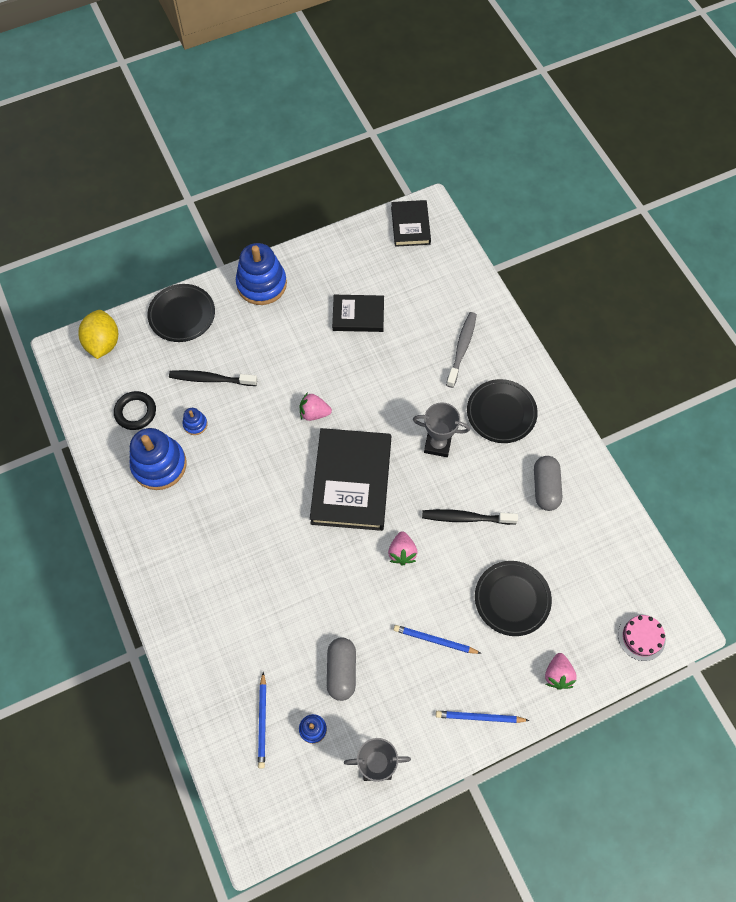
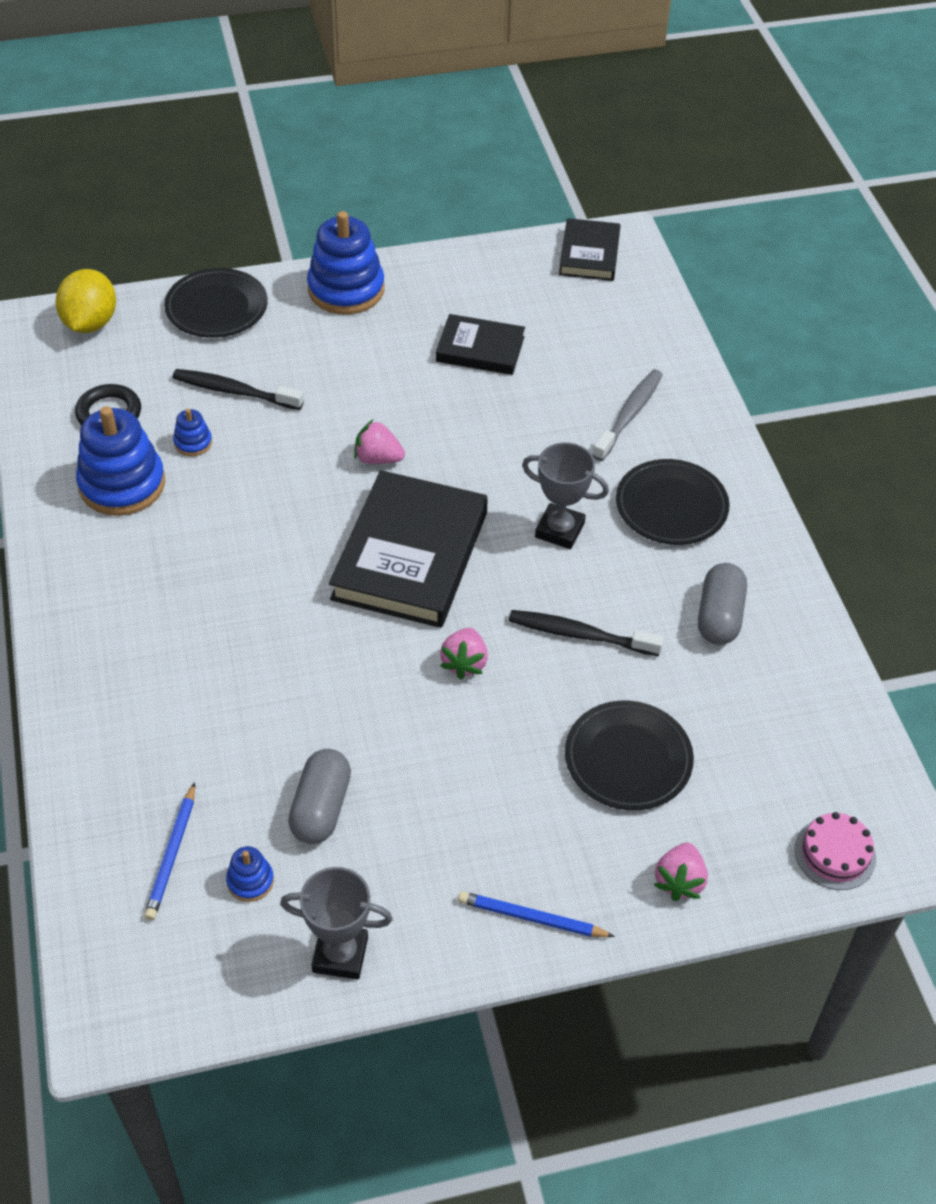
camera: 10 degrees right, 15 degrees down
(434, 640) = (485, 793): blue pencil -> none

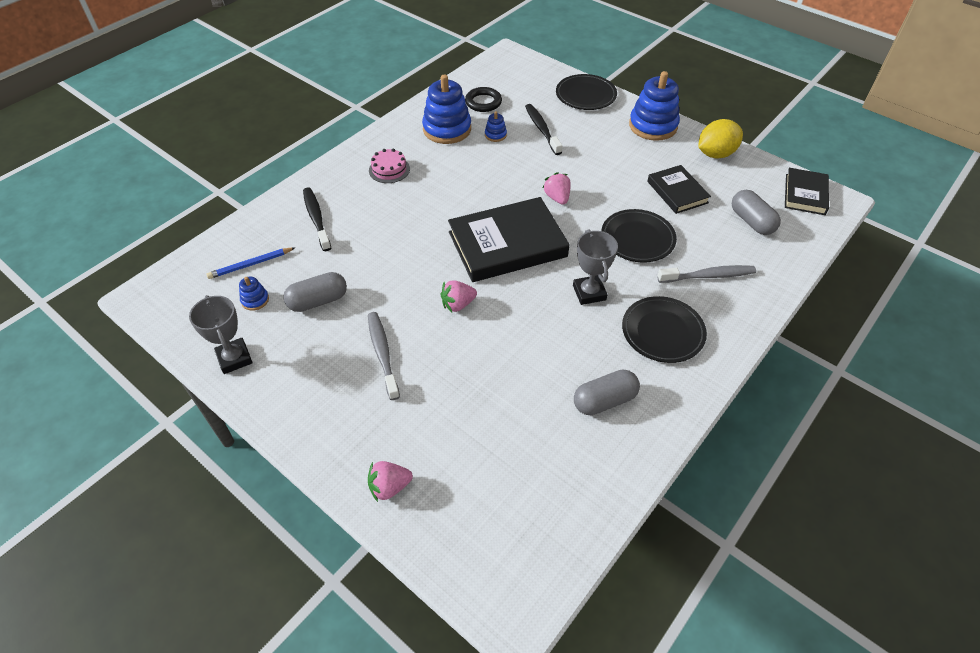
camera: 55 degrees right, 0 degrees up
(90, 323) = (528, 68): yellow lemon -> yellow lemon (715, 154)
(476, 783) = (382, 353): none -> grey toothbrush
(531, 918) = (312, 427): blue pencil -> none
(580, 634) = (524, 342): black toothbrush -> black toothbrush (316, 218)
(586, 324) = (751, 221): none -> grey capsule
(589, 254) = (805, 194): black book -> black book turned 45 degrees counterclockwise
(628, 759) = (456, 413): black plate -> black plate (637, 239)
(835, 853) = (476, 566): pink cake -> pink cake (389, 169)

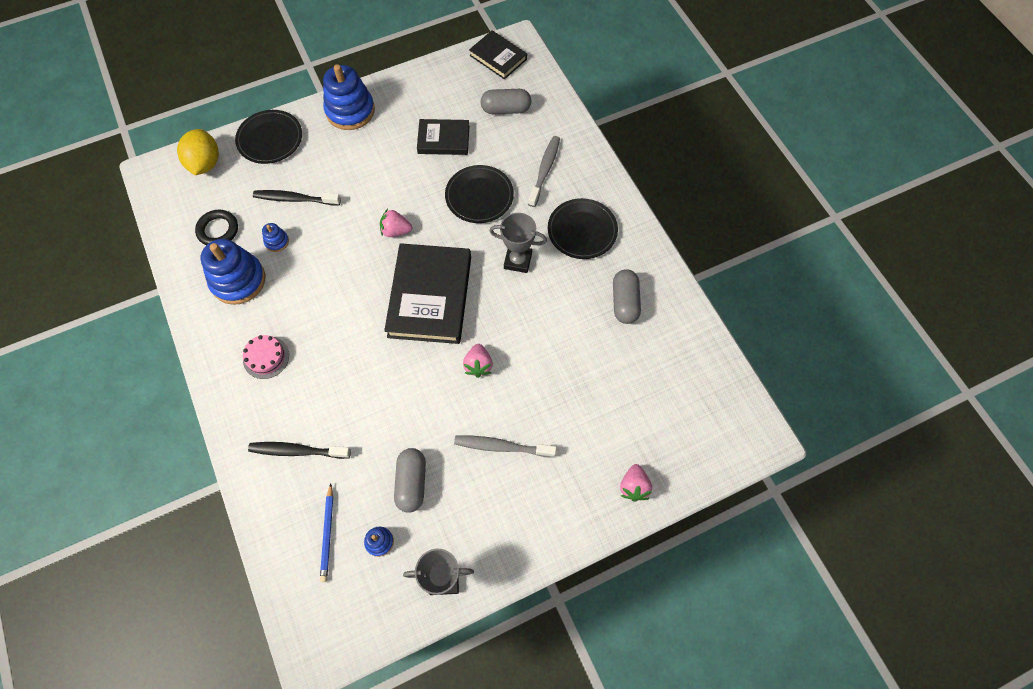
camera: 65 degrees left, 15 degrees up
(715, 154) = (415, 87): yellow lemon -> yellow lemon (205, 163)

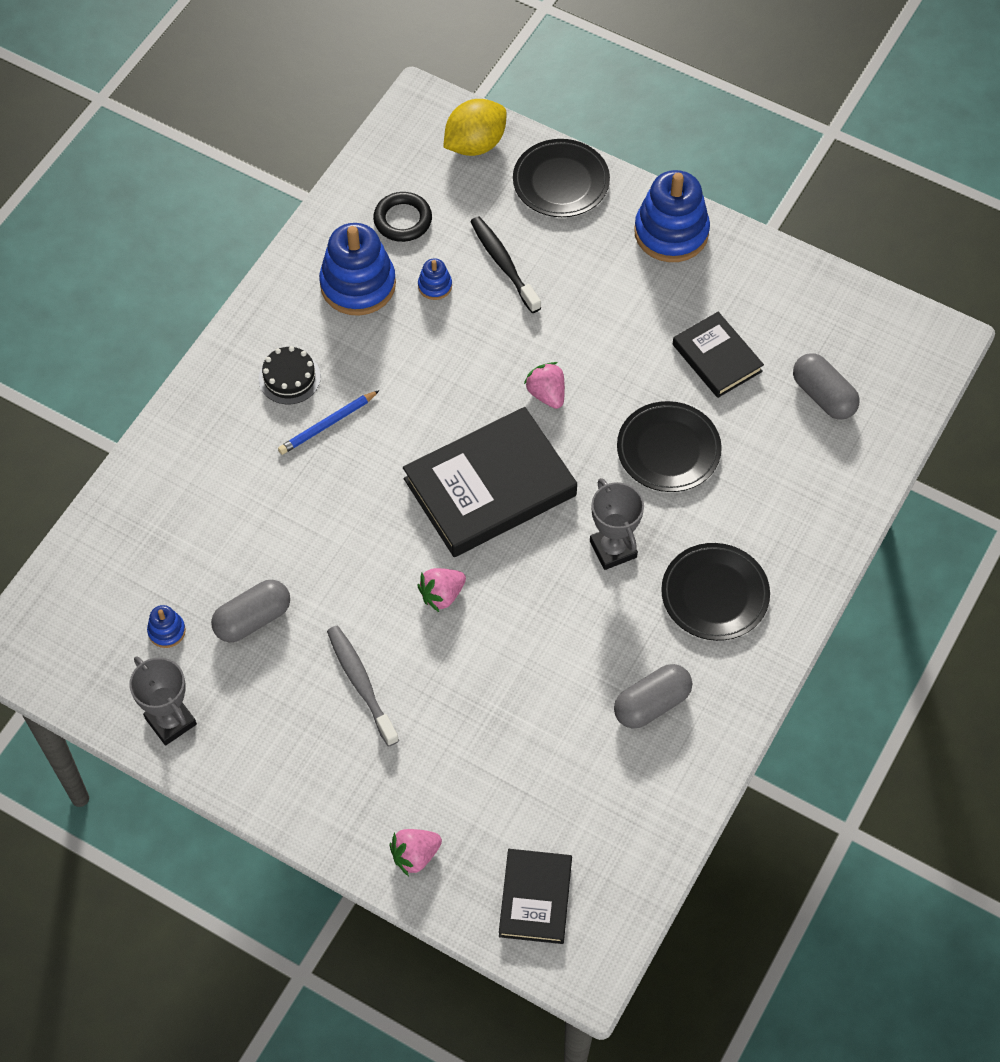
camera: 55 degrees right, 5 degrees down
(266, 357) = (289, 378): pink cake -> black cake
(297, 451) = (208, 484): black toothbrush -> none
(327, 534) = (140, 576): blue pencil -> blue pencil (327, 424)
(498, 57) = (897, 335): black book -> black book (535, 898)
(544, 170) = (768, 497): grey toothbrush -> none

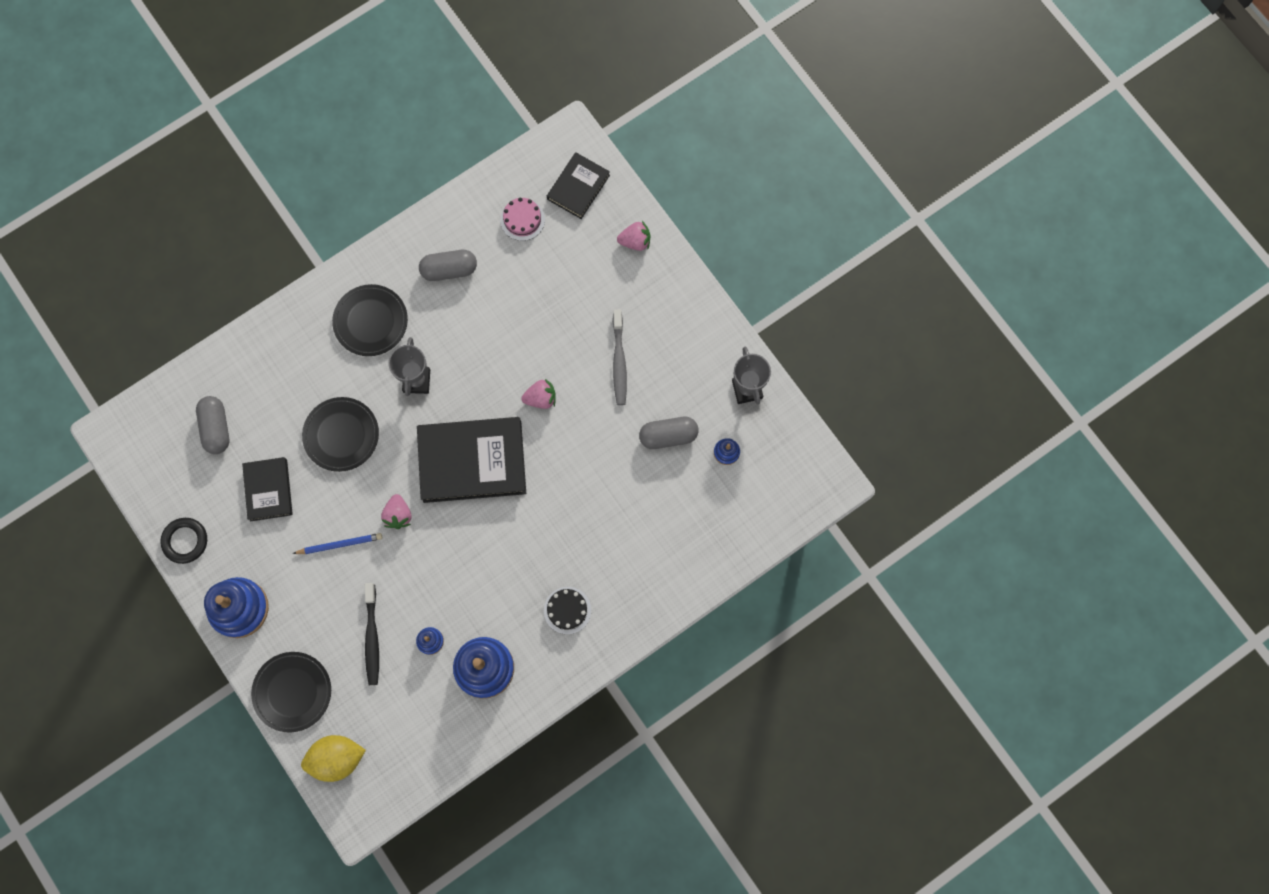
camera: 155 degrees left, 15 degrees up
(327, 424) = (557, 559): blue pencil -> blue pencil (340, 544)
(403, 220) = (425, 712): black ring -> black ring (185, 541)
(590, 816) = (522, 219): none -> pink cake

